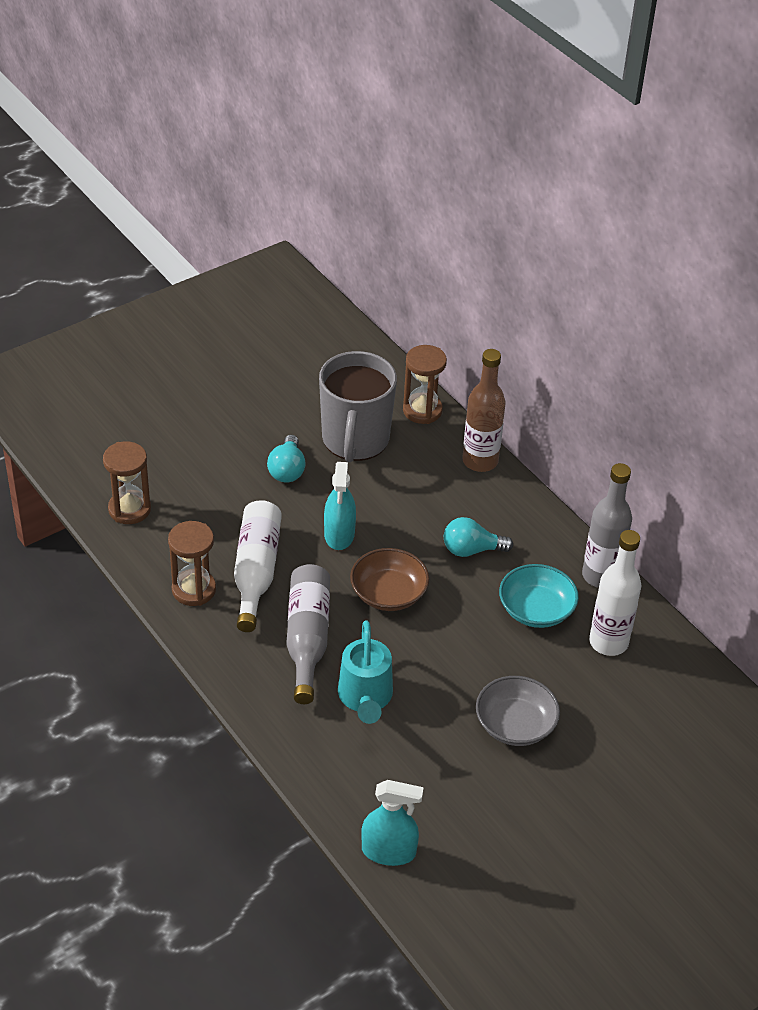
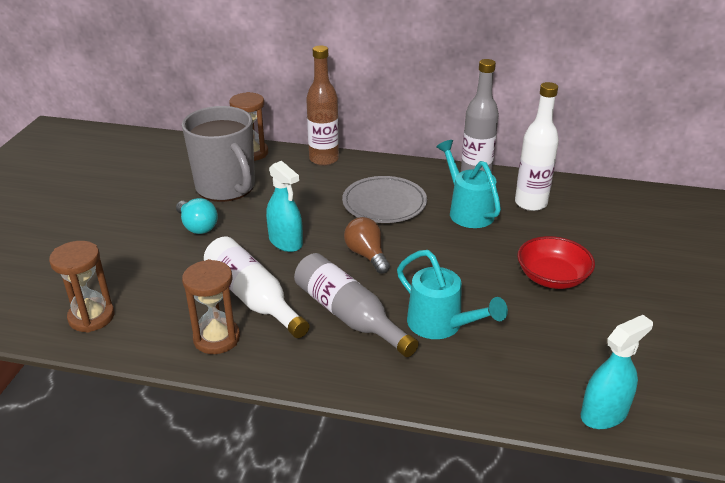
camera: 40 degrees left, 10 degrees down
(388, 593) = (366, 255): brown bowl -> brown light bulb
(471, 550) = (384, 203): turquoise light bulb -> grey plate
(515, 725) = (552, 277): grey bowl -> red bowl
(536, 610) = (468, 211): turquoise bowl -> turquoise watering can

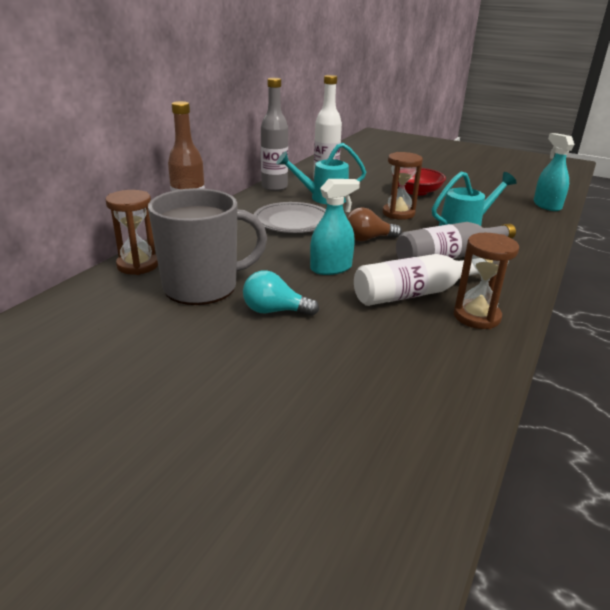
camera: 75 degrees left, 5 degrees down
(91, 317) = (433, 394): brown hourglass -> brown hourglass (398, 213)
(197, 226) = (274, 311): turquoise light bulb -> turquoise light bulb turned 150 degrees counterclockwise

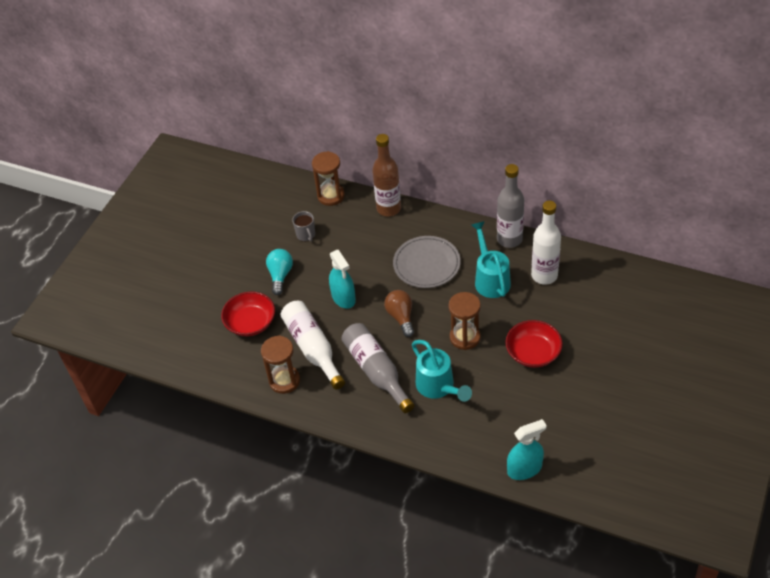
camera: 90 degrees right, 20 degrees up
(202, 287) = (306, 235): grey mug -> grey mug, size x0.40
(367, 341) = (250, 323): none -> red bowl

